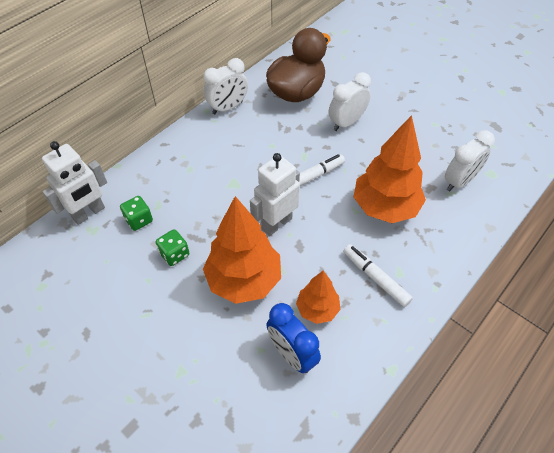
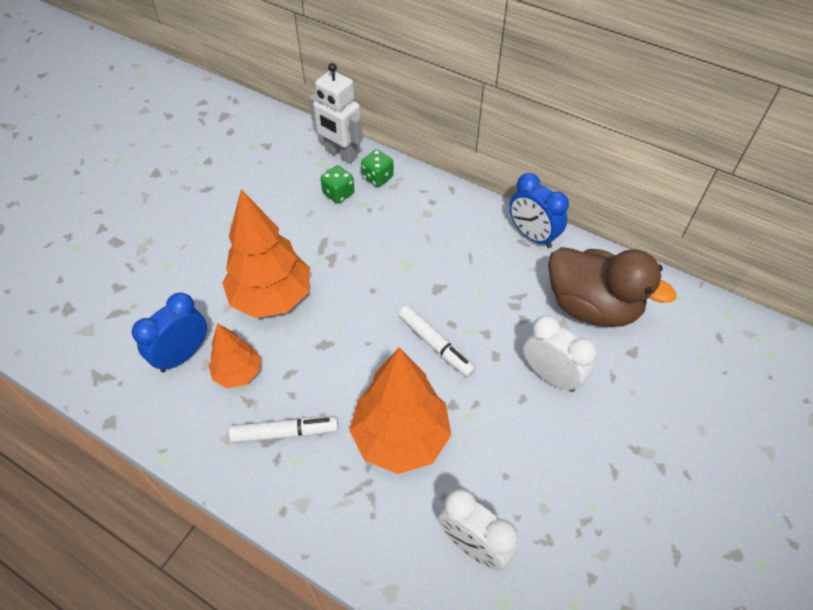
camera: 80 degrees right, 0 degrees up
(174, 254) = (299, 232): green dice -> green dice (377, 177)
(227, 108) = (532, 235): white clock -> blue clock
(276, 223) = (353, 316): white robot -> none
(375, 278) = (285, 433): white marker -> white marker turned 45 degrees clockwise

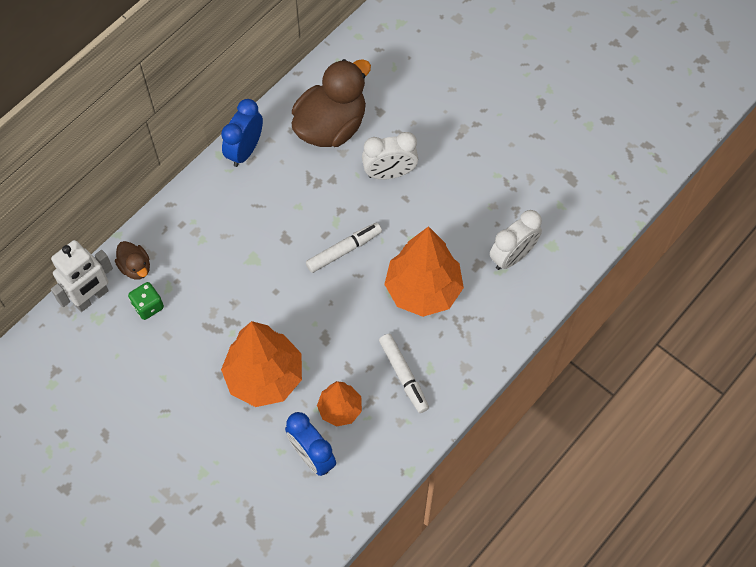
camera: 80 degrees left, 10 degrees up
(285, 433) = (403, 375): white marker -> white marker turned 150 degrees clockwise
(377, 177) = (135, 267): green dice -> brown duck
(532, 235) = (245, 150): blue clock -> blue clock turned 150 degrees clockwise
(551, 376) = (389, 173): white clock -> white clock turned 150 degrees counterclockwise

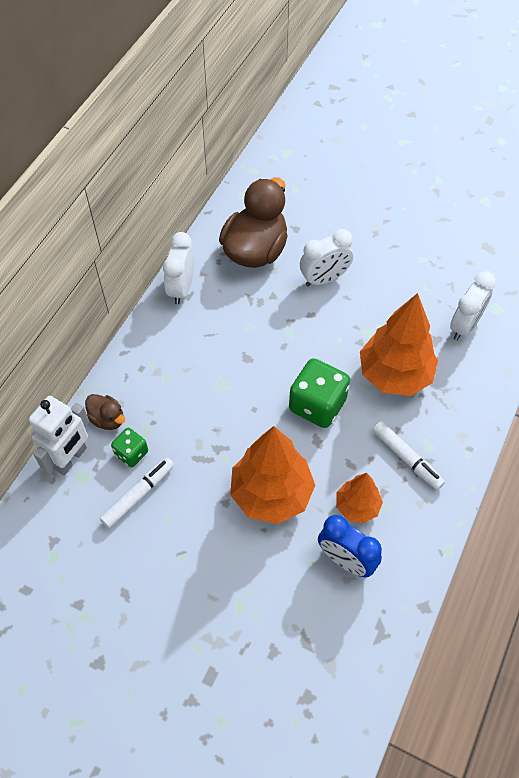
camera: 15 degrees left, 5 degrees down
(245, 150) = (181, 288): blue clock -> white clock
(337, 302) = (317, 405): none -> green dice
(343, 250) = (306, 356): white marker -> white marker (138, 495)

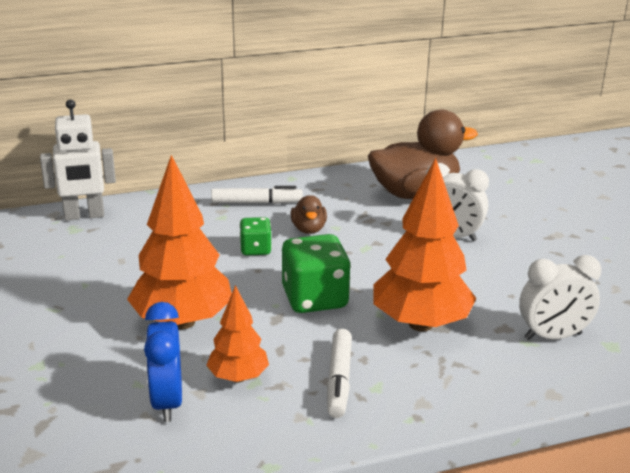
camera: 45 degrees right, 30 degrees down
(107, 419) = (144, 212): brown duck -> brown duck (308, 229)
(131, 453) = (126, 237): green dice -> green dice (255, 249)
(138, 495) = (90, 259): white marker -> white marker (256, 203)
(181, 288) = (318, 182): white clock -> none

